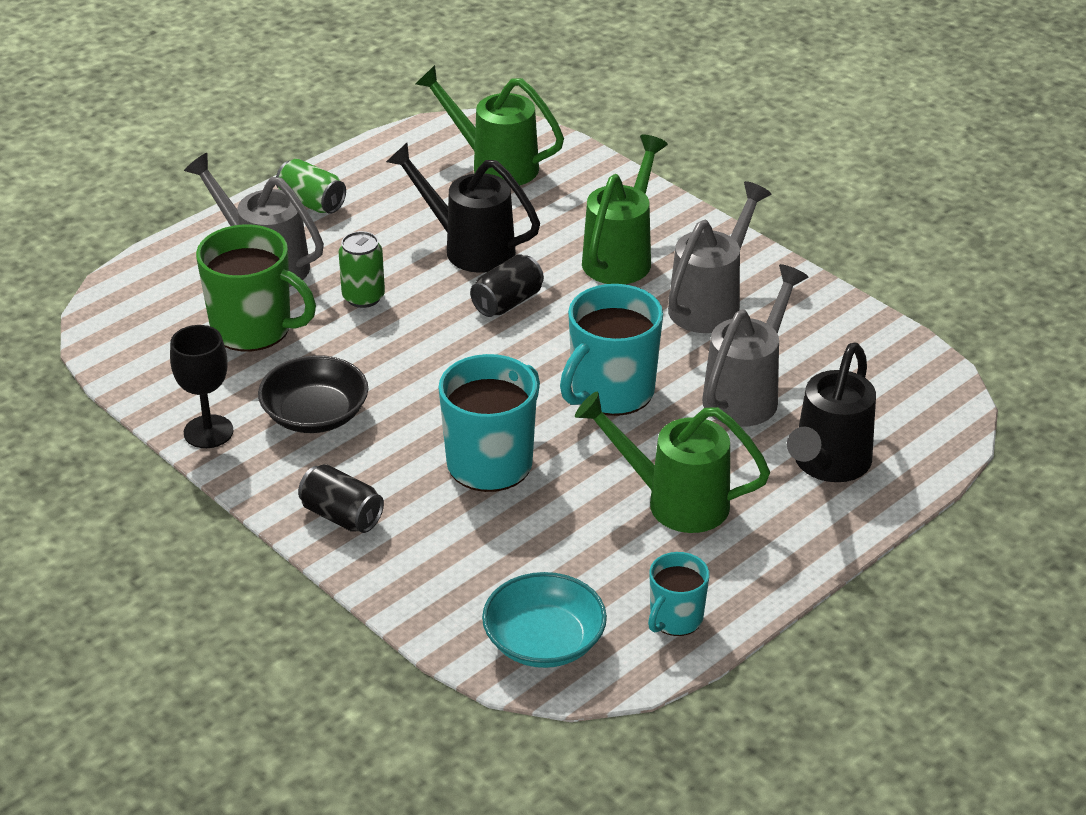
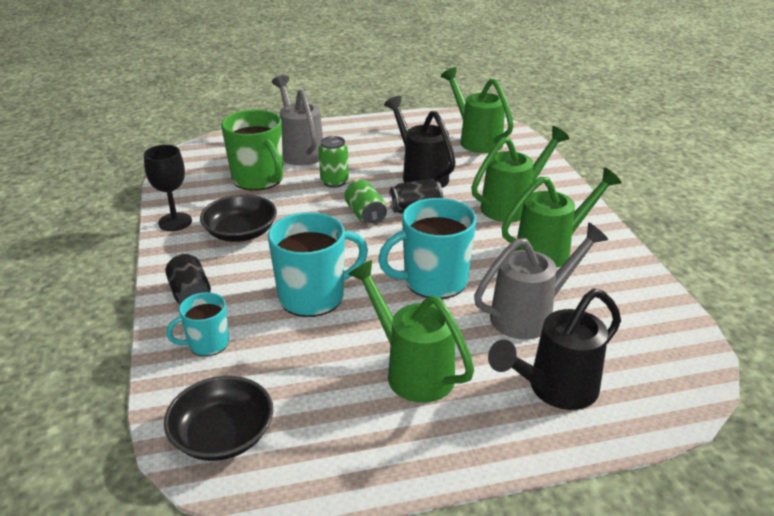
camera: 30 degrees right, 5 degrees down
(312, 203) = (355, 131): green can -> green can (365, 215)
(544, 641) = (223, 435): turquoise bowl -> black bowl
(675, 619) = (332, 462): turquoise mug -> turquoise mug (207, 344)
(711, 303) = (551, 250): grey watering can -> green watering can

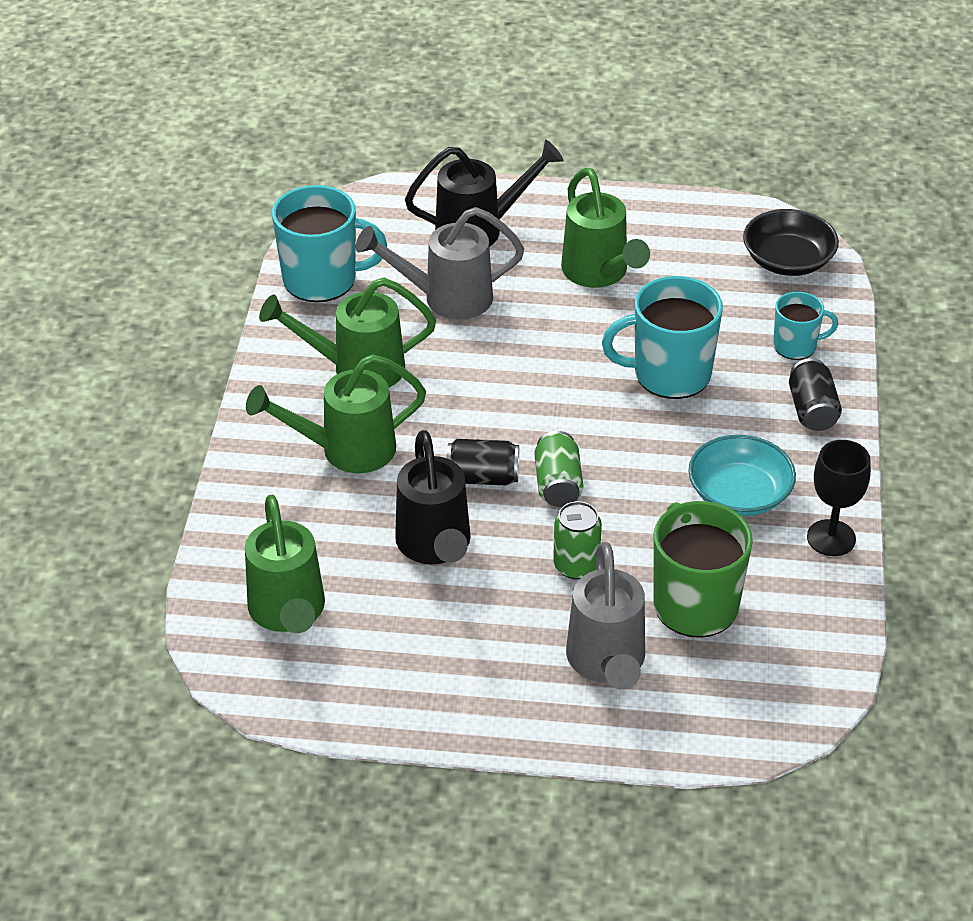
camera: 160 degrees left, 10 degrees up
(241, 232) = (739, 494): black bowl -> turquoise bowl
(433, 281) = (524, 361): turquoise mug -> turquoise mug (322, 279)

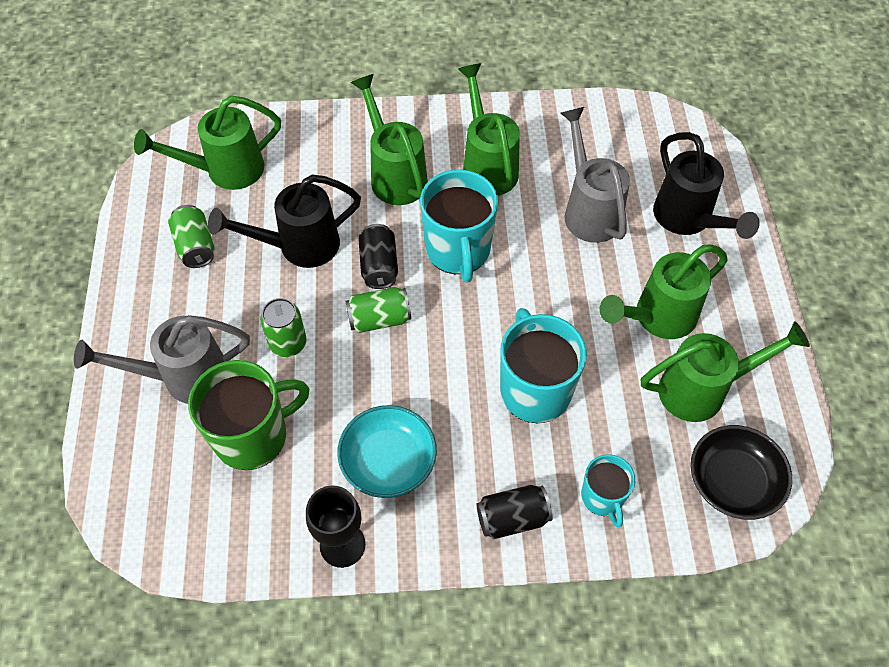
camera: 80 degrees right, 15 degrees up
(322, 279) = (587, 126): turquoise mug -> turquoise mug (458, 250)
(409, 648) = (195, 246): none -> green can
(688, 259) = (703, 390): none -> green watering can

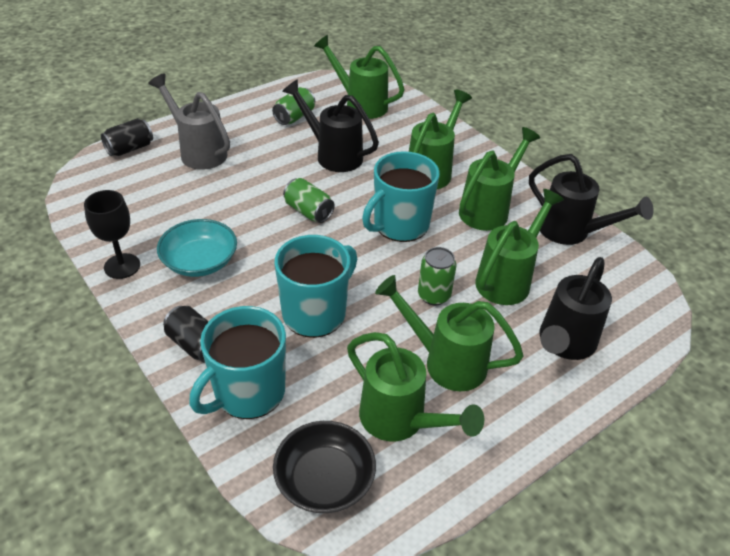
camera: 55 degrees right, 15 degrees down
(252, 436) = (177, 194): green mug -> none
(288, 343) = (256, 181): green can -> green can (434, 295)
(379, 266) = (351, 194): black can -> black can (130, 149)
(562, 124) = (572, 232): none -> black watering can
(589, 209) = (508, 279): grey watering can -> green watering can
(602, 497) = (248, 392): turquoise mug -> turquoise mug, size x1.77

